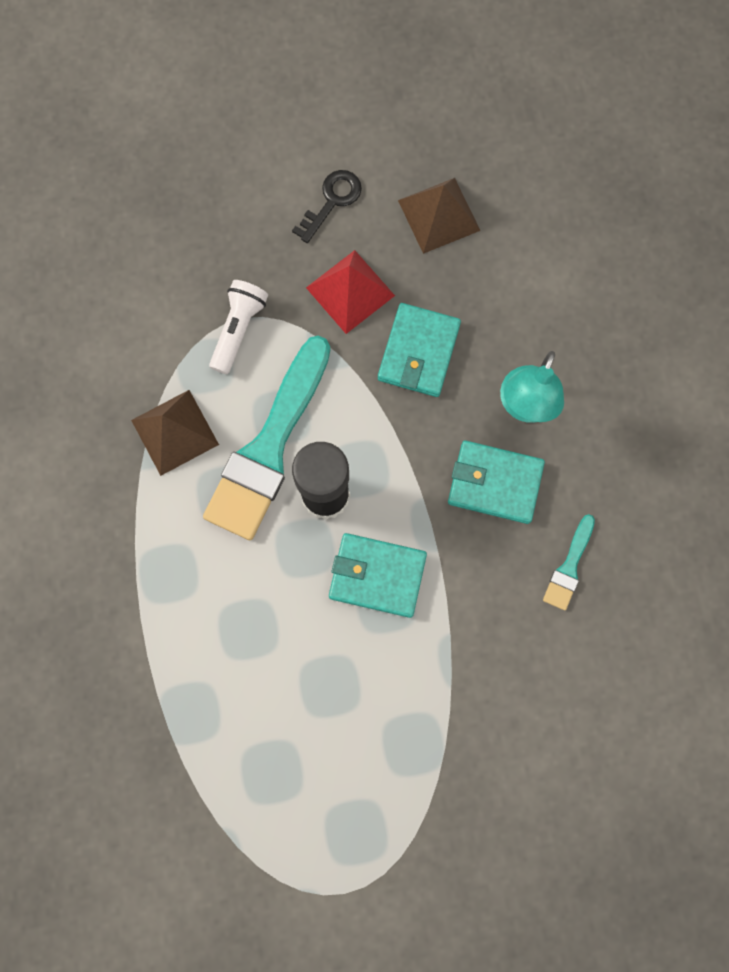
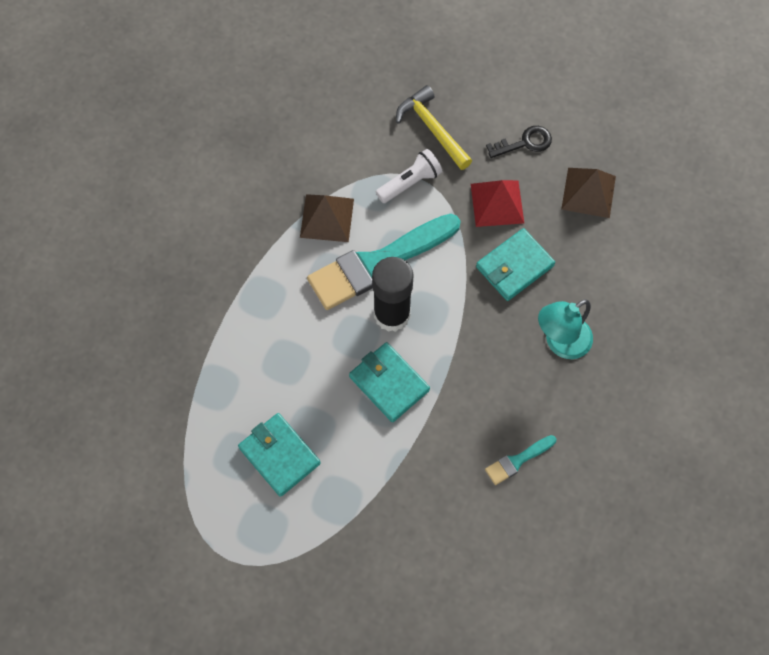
camera: 35 degrees right, 10 degrees down
(219, 249) = (432, 129): none -> yellow hammer
(495, 483) = (506, 377): turquoise wallet -> turquoise wallet (279, 455)

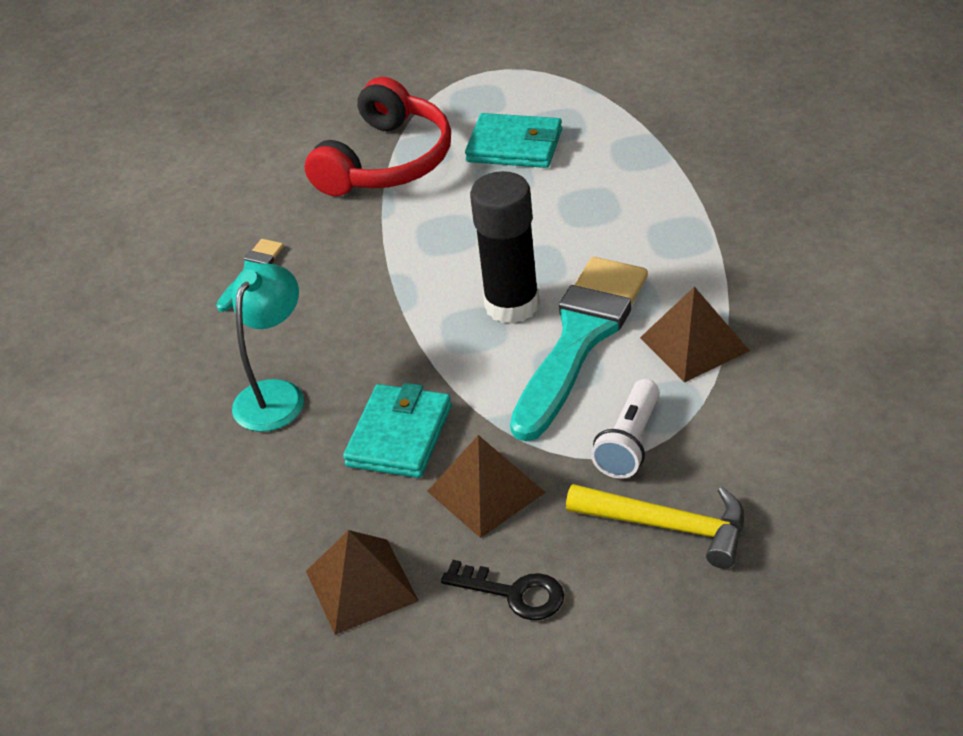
camera: 150 degrees right, 25 degrees down
(367, 507) = (386, 161): none -> red headphones
(389, 383) = (455, 251): turquoise wallet -> none
(497, 203) = (486, 491): red pyramid -> brown pyramid
(524, 143) = (513, 593): black key -> black key turned 105 degrees counterclockwise

